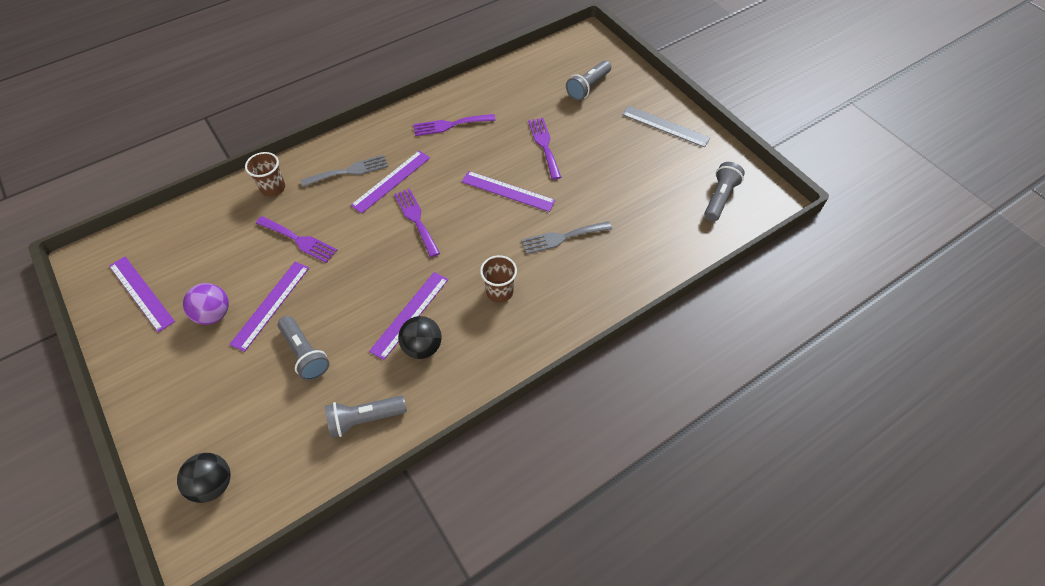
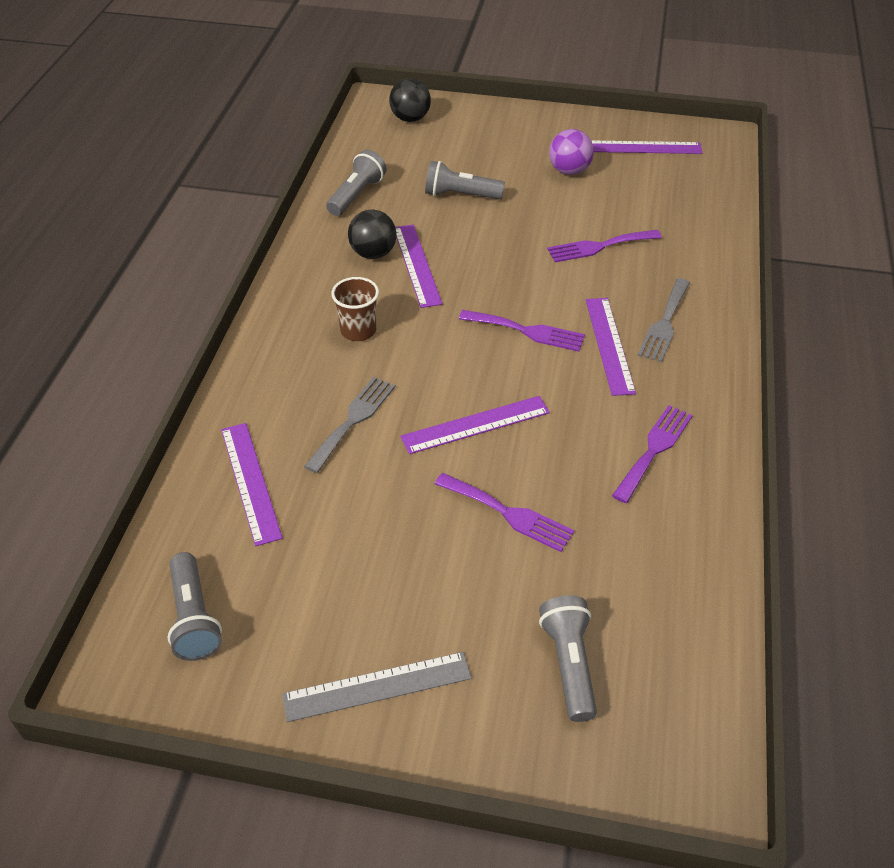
camera: 135 degrees right, 10 degrees down
(271, 305) = (539, 200): purple ruler -> purple ruler (250, 482)
(273, 188) = (699, 262): brown cup -> none

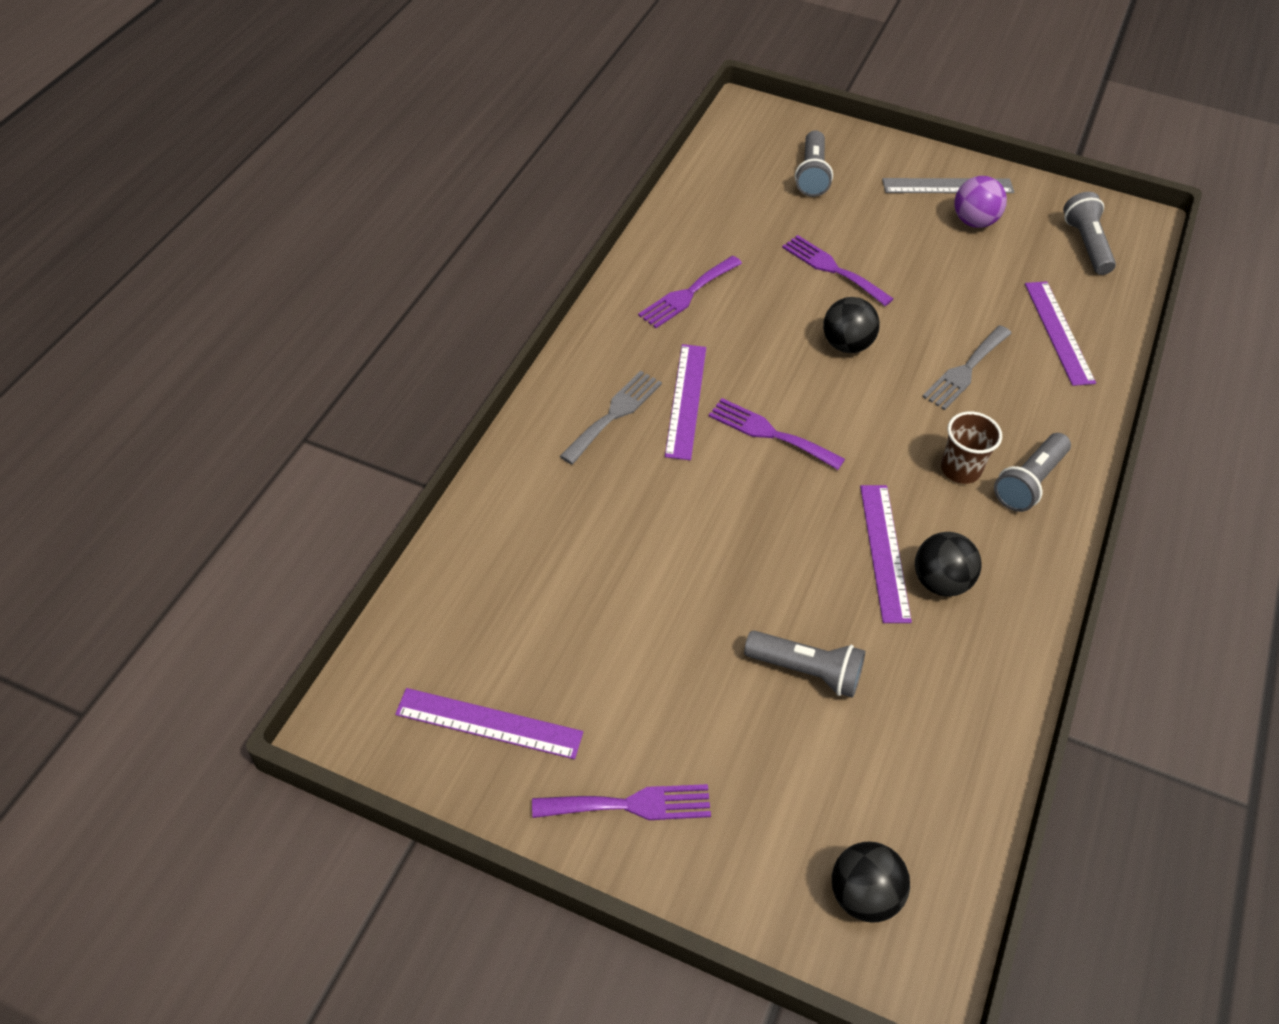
camera: 170 degrees left, 5 degrees up
(357, 195) = (962, 703): grey flashlight -> grey flashlight (1029, 482)
(475, 425) = (846, 345): purple ruler -> black ball
(569, 171) = (629, 691): purple ball -> purple ball (974, 221)
(599, 246) = (642, 536): purple fork -> purple fork (631, 805)

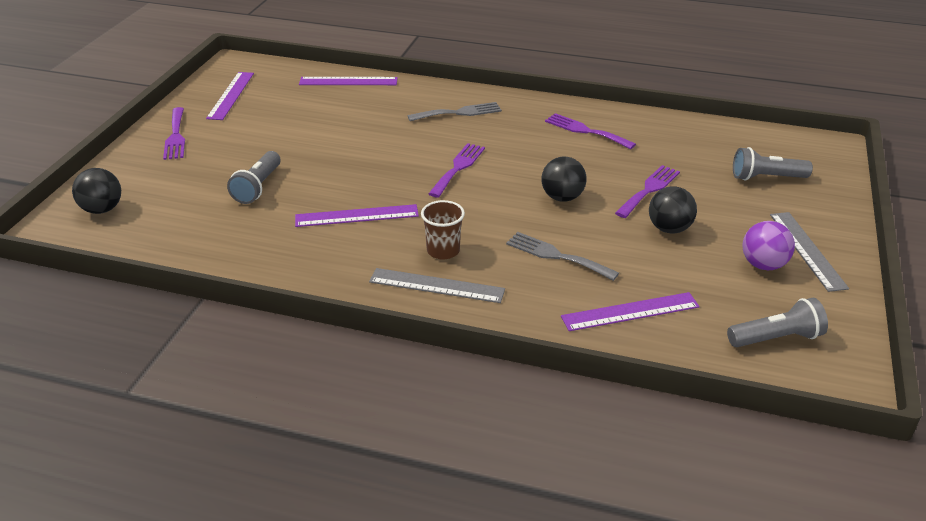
camera: 85 degrees right, 15 degrees down
(614, 414) = (459, 113): grey fork -> grey fork turned 45 degrees counterclockwise
(686, 400) = (479, 136): purple ruler -> purple ruler (348, 81)
(940, 582) = (331, 239): black ball -> black ball (669, 229)
(1029, 482) = (436, 285): grey flashlight -> grey ruler

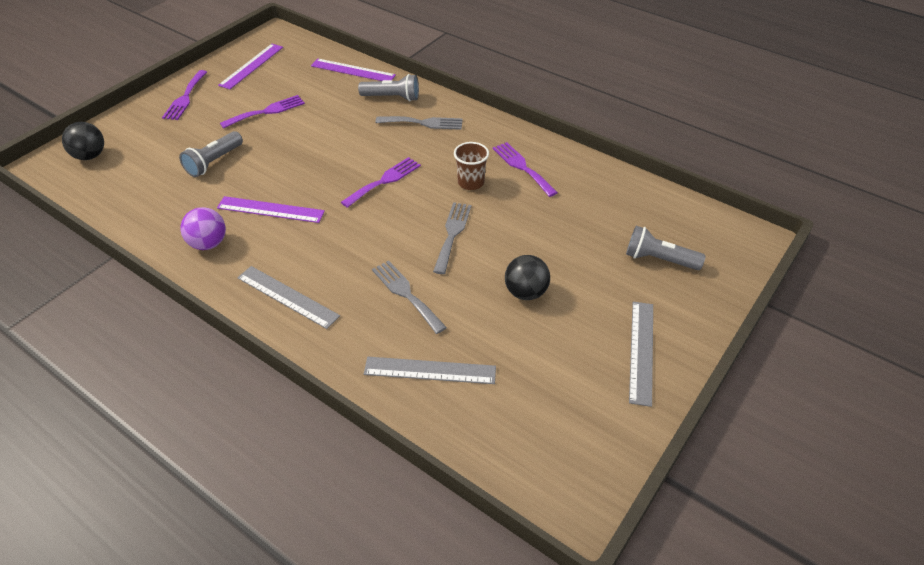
camera: 20 degrees right, 10 degrees up
(443, 251) = (315, 263): brown cup -> brown cup (471, 182)
(562, 197) = (452, 234): black ball -> grey fork
(630, 312) = (430, 370): purple ruler -> grey ruler
(649, 190) = (536, 245): purple fork -> purple fork (267, 111)
(763, 265) = (586, 355): purple ball -> purple ball (208, 244)
(776, 338) = (542, 439): grey flashlight -> grey flashlight (392, 97)

